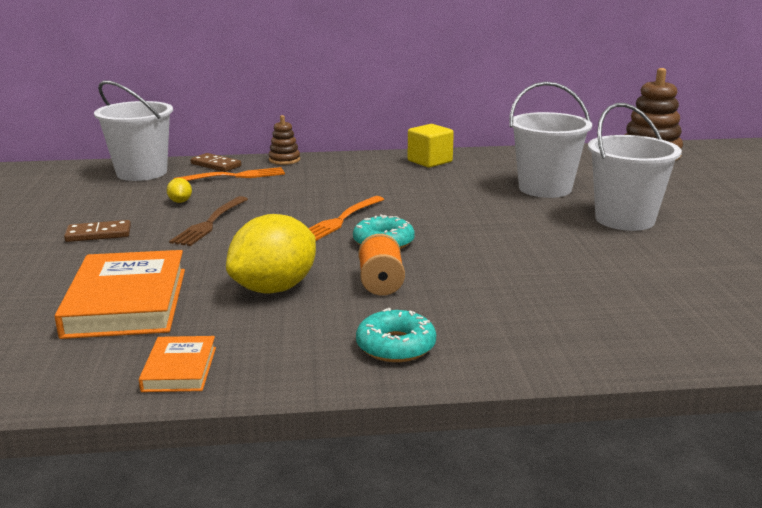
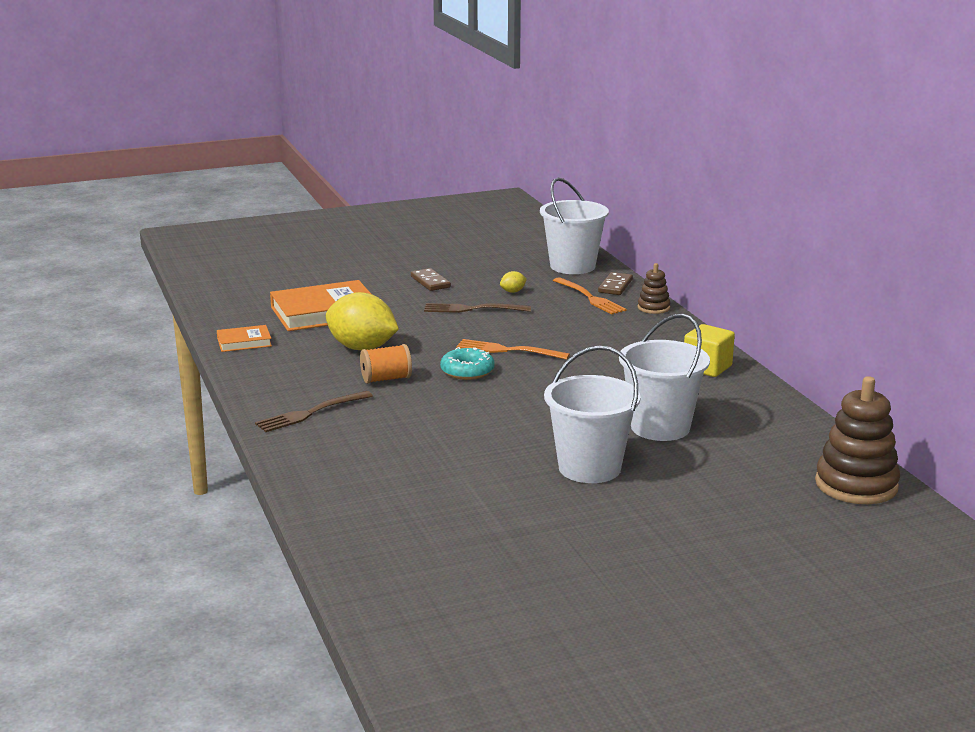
camera: 75 degrees right, 0 degrees up
(396, 346) = (289, 394): turquoise donut -> none
(463, 335) = (311, 413): none -> brown fork

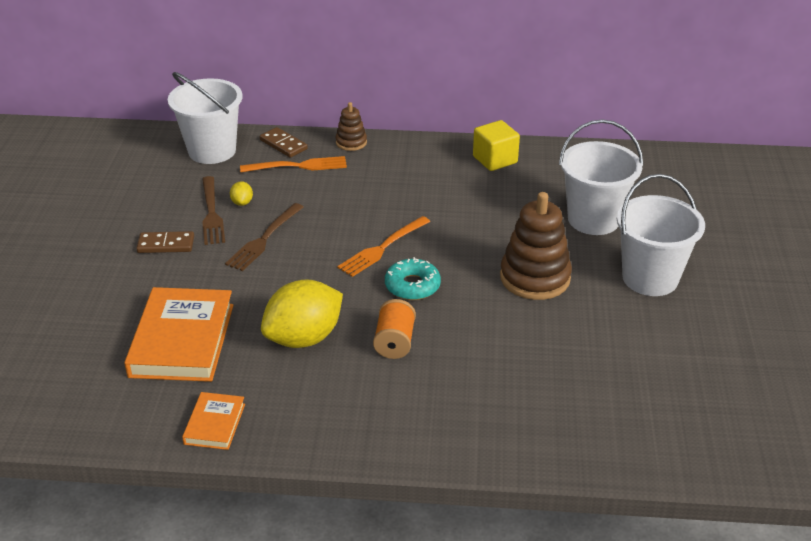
camera: 65 degrees left, 15 degrees up
(311, 413) = (443, 416): brown fork -> brown fork (211, 213)
(856, 485) = (730, 170): brown stacking toy -> brown stacking toy (535, 278)

